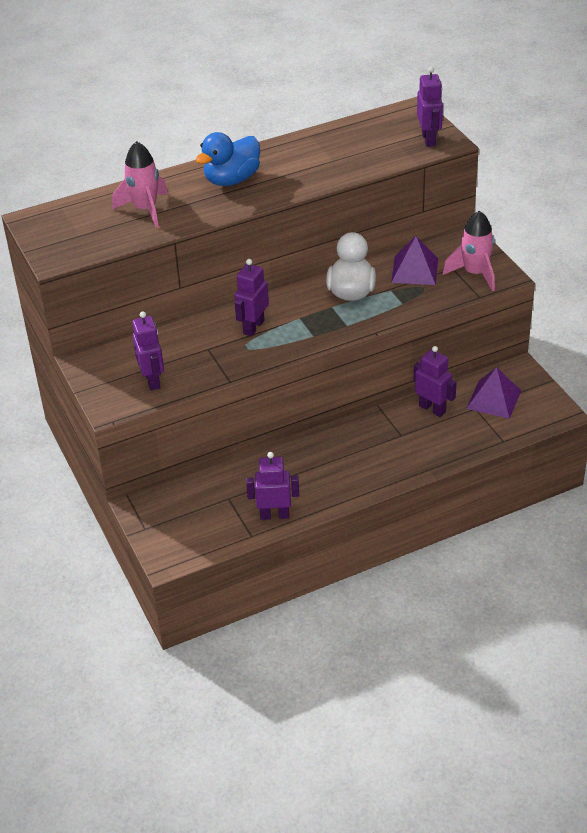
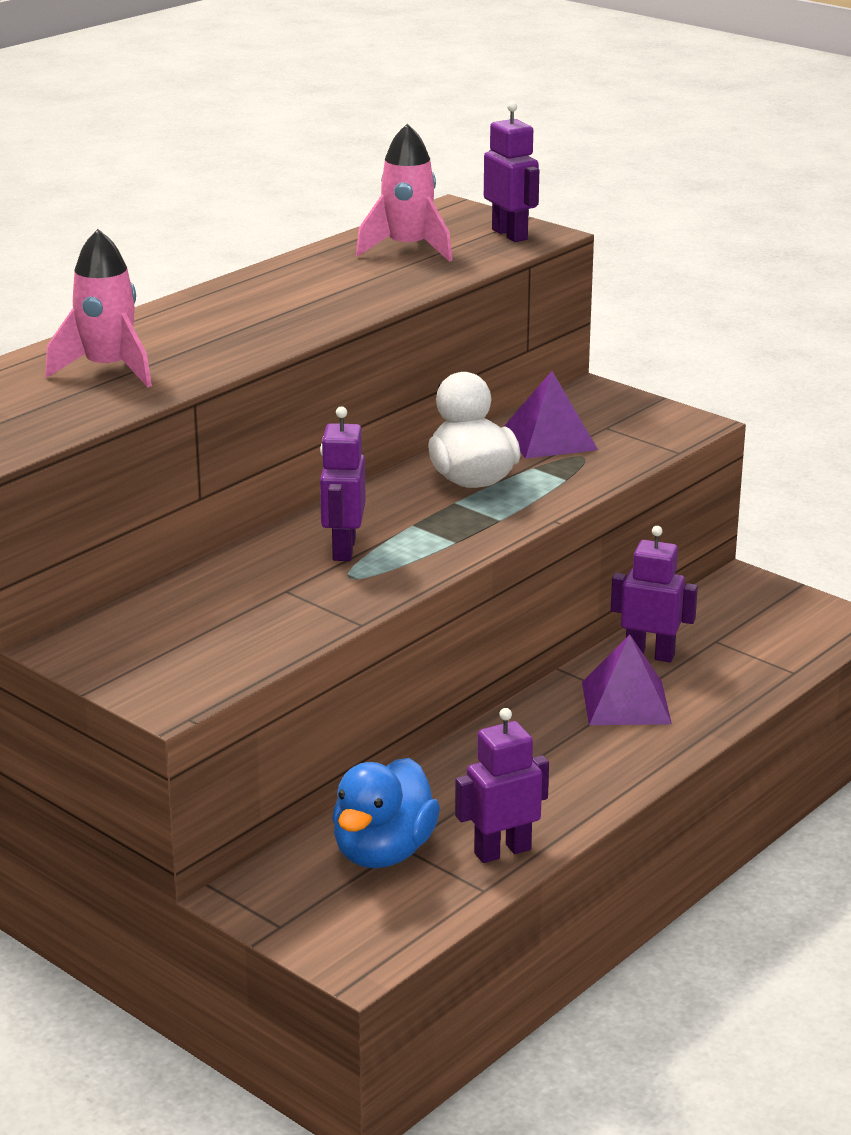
camera: 25 degrees left, 15 degrees down
(152, 380) = (219, 649): purple robot -> none
(232, 180) = (230, 316): blue duck -> blue duck (383, 852)
(475, 273) = (647, 427): pink rocket -> pink rocket (407, 249)
(493, 399) = (734, 624): purple pyramid -> purple pyramid (625, 702)

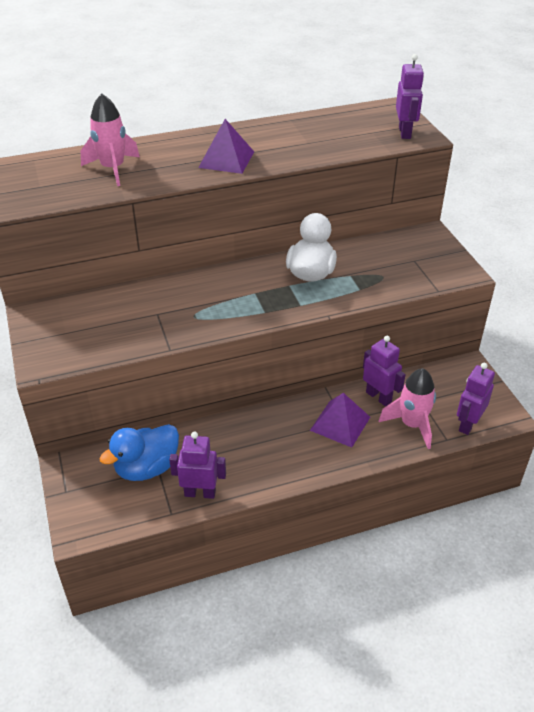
camera: 30 degrees right, 15 degrees up
(343, 549) = (207, 297): purple robot -> purple robot (468, 424)
(407, 249) = (340, 129): pink rocket -> pink rocket (412, 425)
(549, 438) = (376, 258): purple pyramid -> purple pyramid (226, 159)

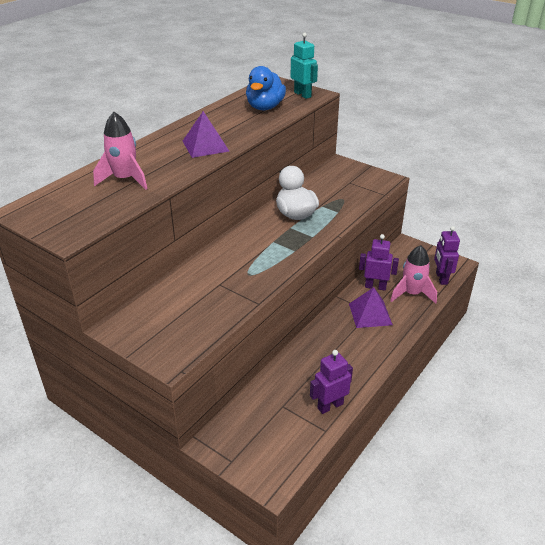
camera: 35 degrees left, 5 degrees down
(147, 468) = (275, 410): blue duck -> blue duck (265, 107)
(405, 132) = (302, 94): purple robot -> turquoise robot

